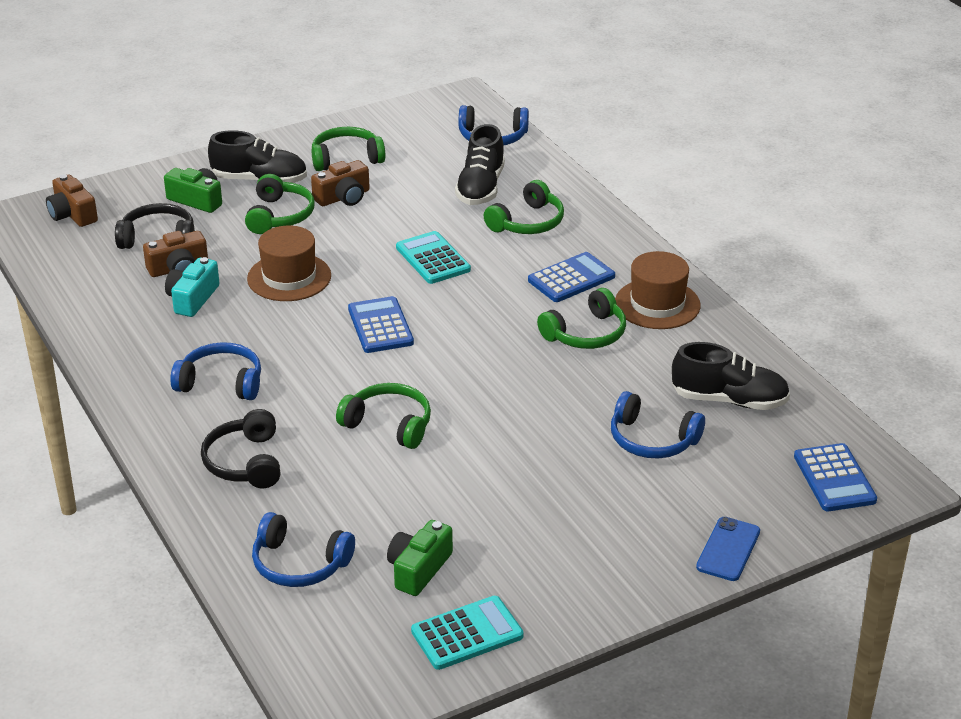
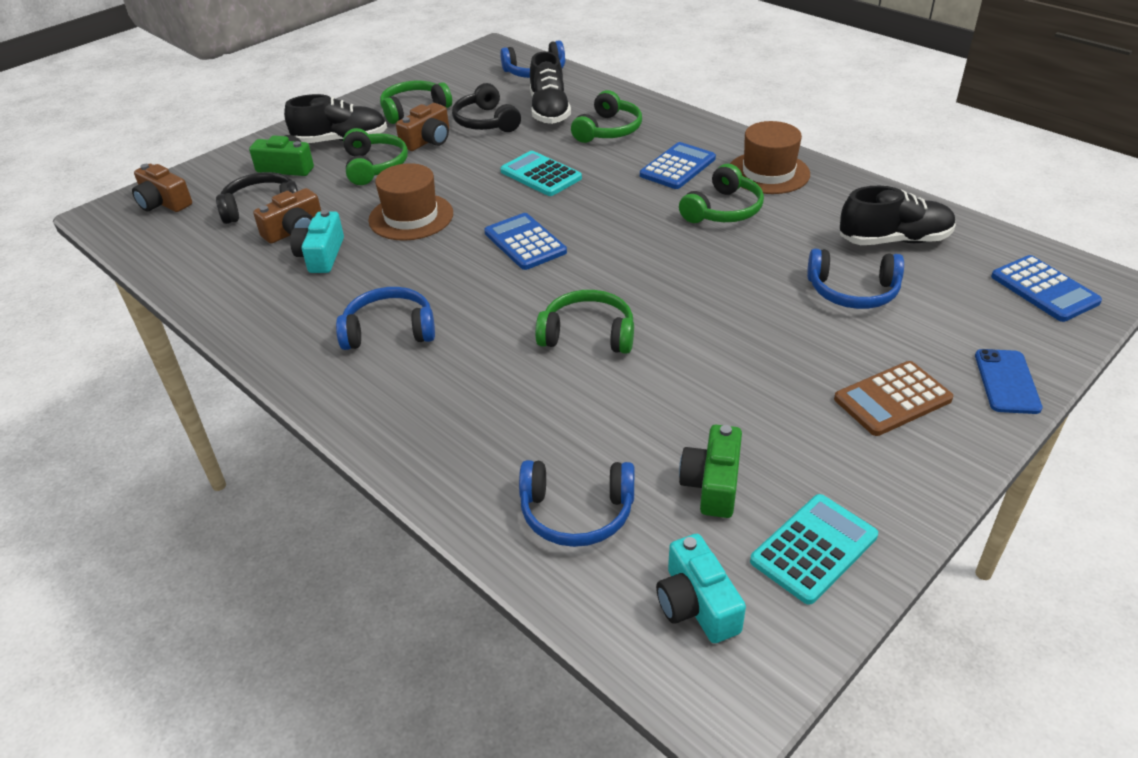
camera: 15 degrees left, 5 degrees up
(245, 462) = (455, 409): black headphones -> black headphones (486, 122)
(352, 648) = (696, 604): none -> turquoise camera
(616, 540) = (892, 399): none -> brown calculator

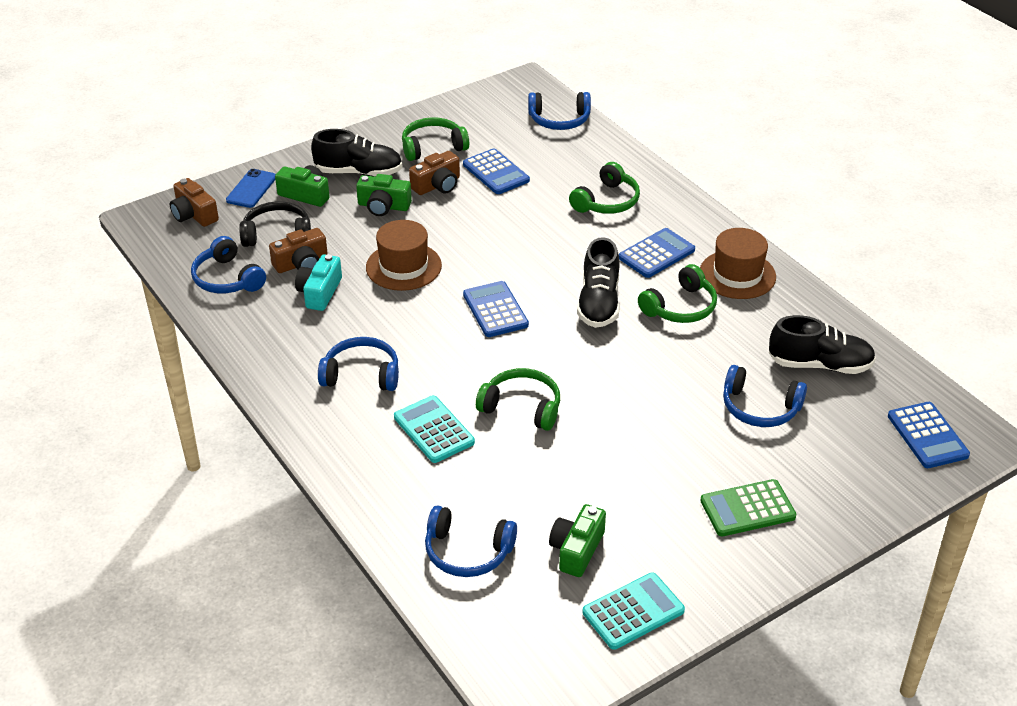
camera: 10 degrees right, 0 degrees up
(210, 258) = (227, 279): none -> blue headphones
(375, 166) = (383, 206): green headphones -> green camera
(486, 122) = (496, 172): black headphones -> blue calculator
(541, 175) = (529, 241): turquoise calculator -> turquoise calculator (434, 430)
(549, 111) = (558, 170): black shoe -> black shoe (598, 303)
(696, 604) = (532, 633): turquoise camera -> none
(892, 399) = (747, 509): brown calculator -> green calculator
(1006, 381) = (849, 511): blue phone -> blue phone (251, 189)

